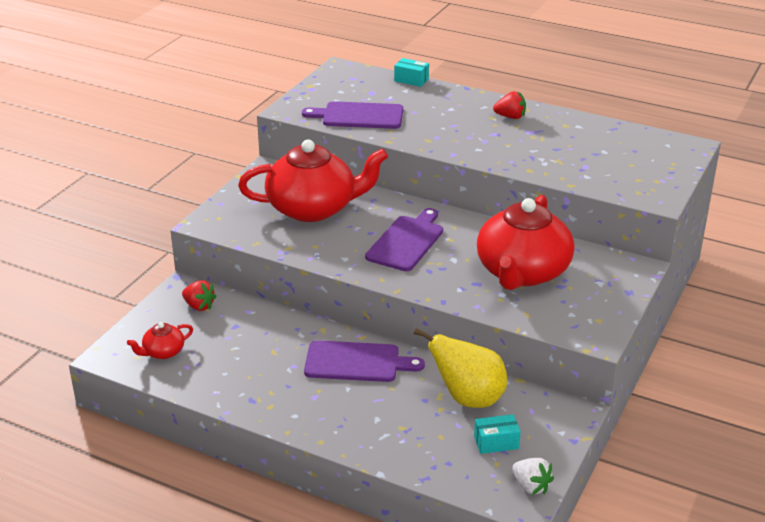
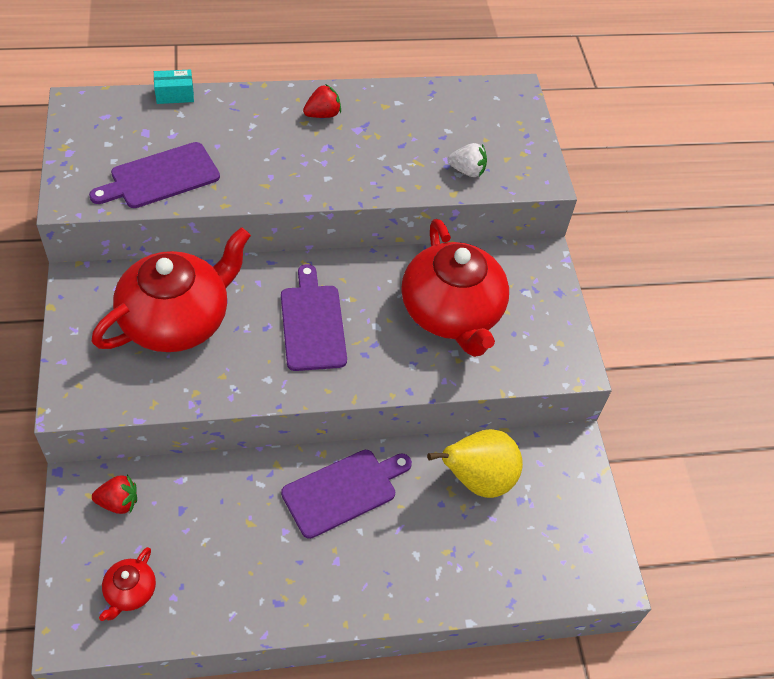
camera: 40 degrees left, 20 degrees up
(496, 442) = (539, 520): turquoise box -> none
(531, 486) = (602, 555): white strawberry -> white strawberry (467, 171)

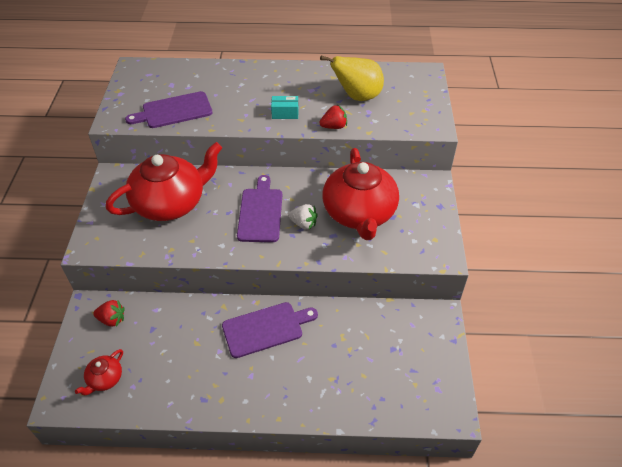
camera: 15 degrees right, 5 degrees down
(175, 95) = (196, 64): turquoise box -> turquoise box (285, 113)
(322, 114) = (289, 80): red strawberry -> red strawberry (334, 126)
(467, 171) = (381, 119): white strawberry -> white strawberry (303, 224)
(477, 479) = (363, 331): yellow pear -> yellow pear (357, 97)

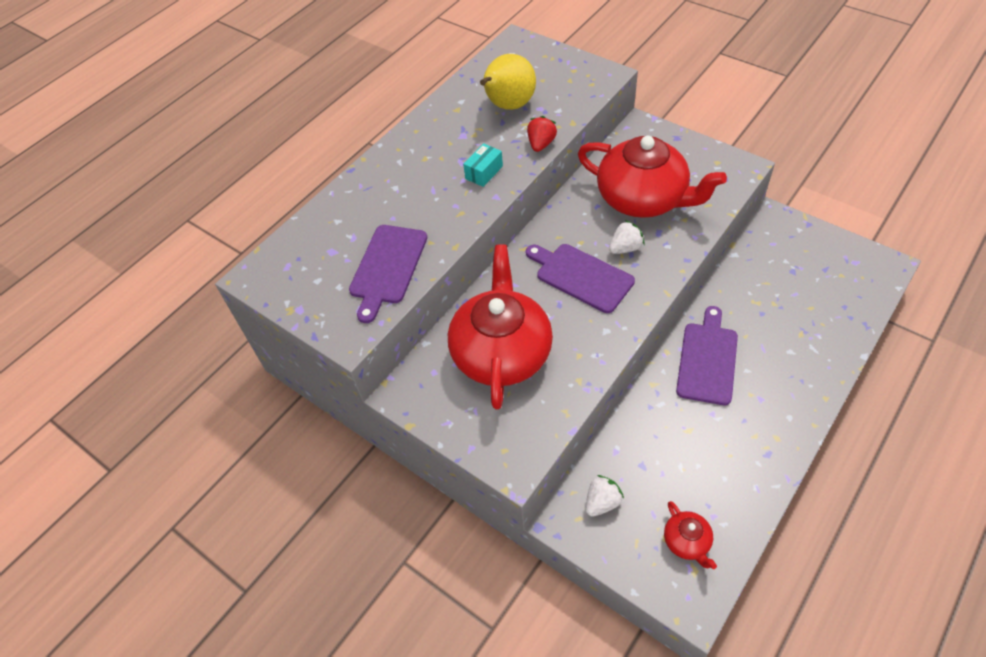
camera: 50 degrees left, 5 degrees up
(112, 319) = (602, 502): red strawberry -> white strawberry

